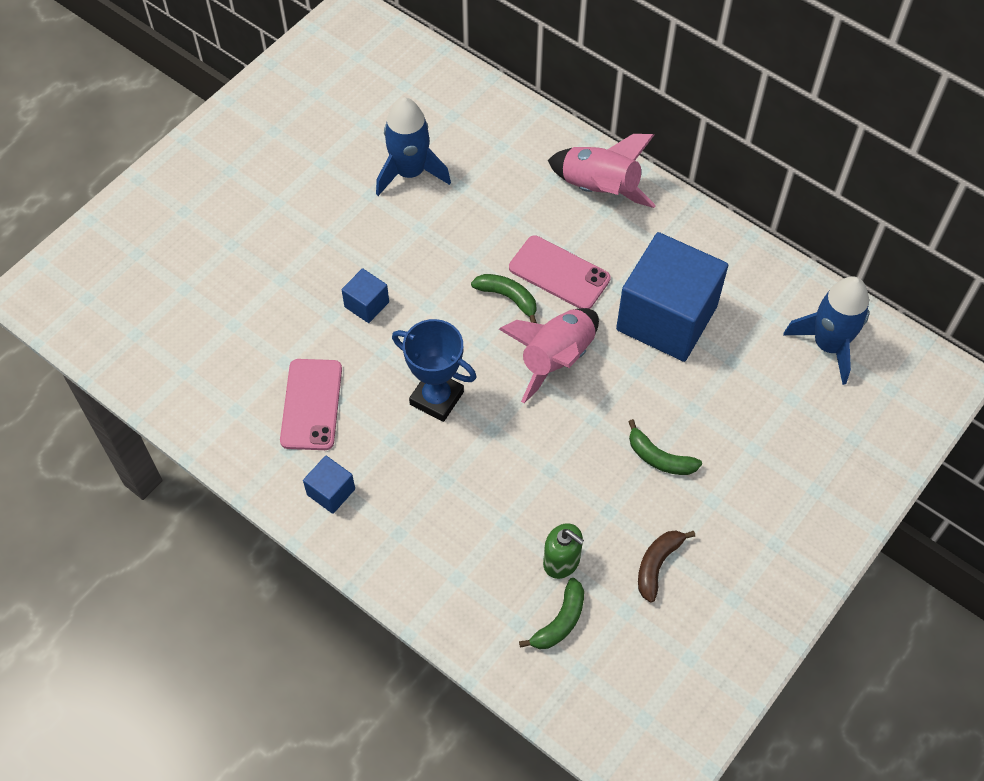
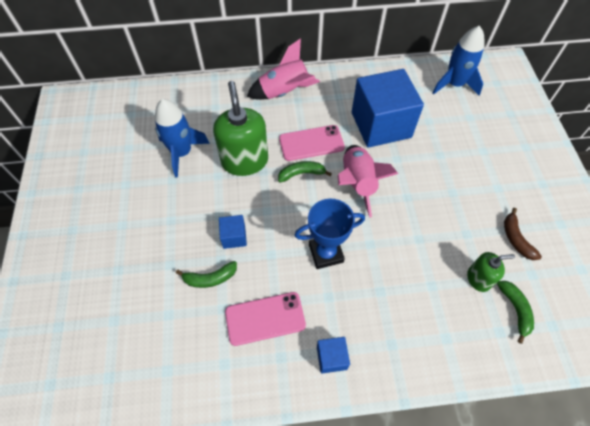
camera: 45 degrees left, 0 degrees up
(311, 404) = (265, 318): pink phone -> pink phone turned 60 degrees counterclockwise
(464, 234) = (245, 161): none -> green soap dispenser
(659, 458) = (455, 189): green banana -> green banana (210, 278)

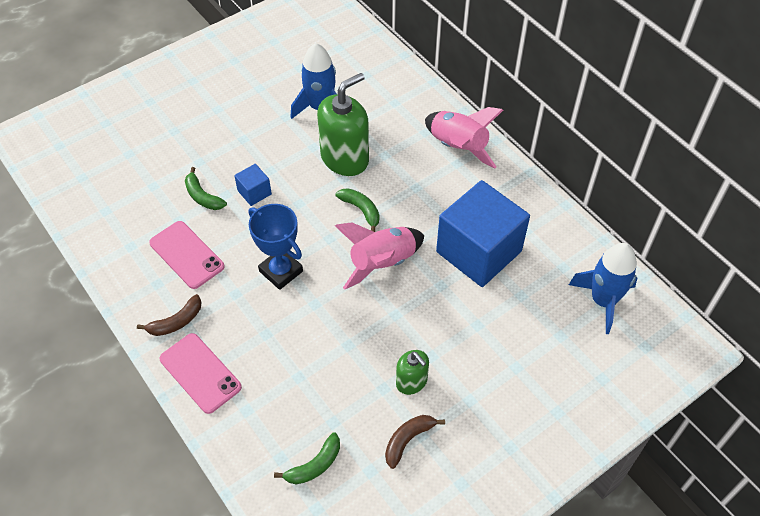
camera: 60 degrees right, 5 degrees down
(311, 143) = (406, 201): pink phone -> pink phone (200, 373)
(331, 358) = (176, 322): blue cube -> brown banana
(478, 278) = (332, 418): green soap dispenser -> green soap dispenser (411, 382)

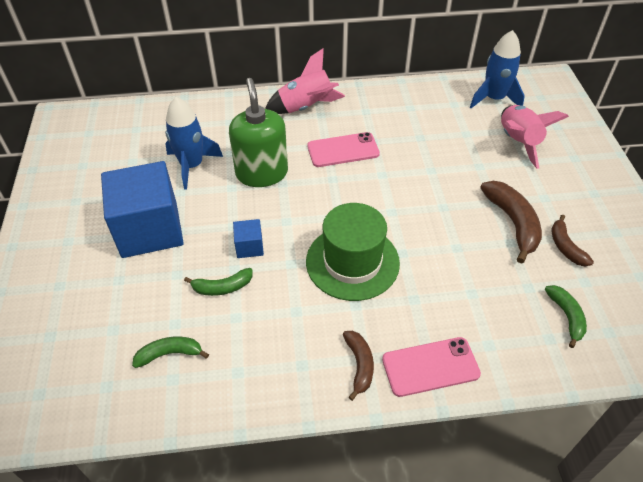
camera: 60 degrees left, 5 degrees down
(187, 255) = (284, 326): pink phone -> pink phone (343, 150)
(281, 271) = (352, 262): blue trophy -> green hat
(361, 210) = (325, 185): green banana -> green banana (170, 354)
(382, 263) = (388, 194): pink rocket -> pink rocket (517, 142)
(411, 382) = (512, 223): green soap dispenser -> brown banana
(478, 251) = (413, 138): blue cube -> blue cube (150, 229)

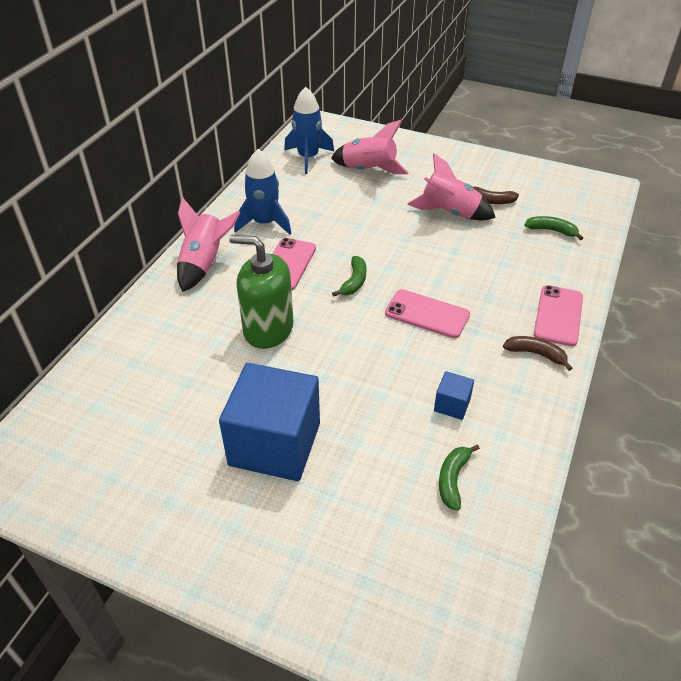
camera: 60 degrees left, 5 degrees down
(192, 166) = (208, 378): blue rocket -> blue rocket (265, 223)
(222, 287) = (396, 411): green banana -> green banana (354, 282)
(249, 247) = (359, 374): blue cube -> blue cube (452, 405)
(352, 262) = (427, 314): green hat -> pink phone
(512, 223) = (450, 213): brown banana -> pink rocket

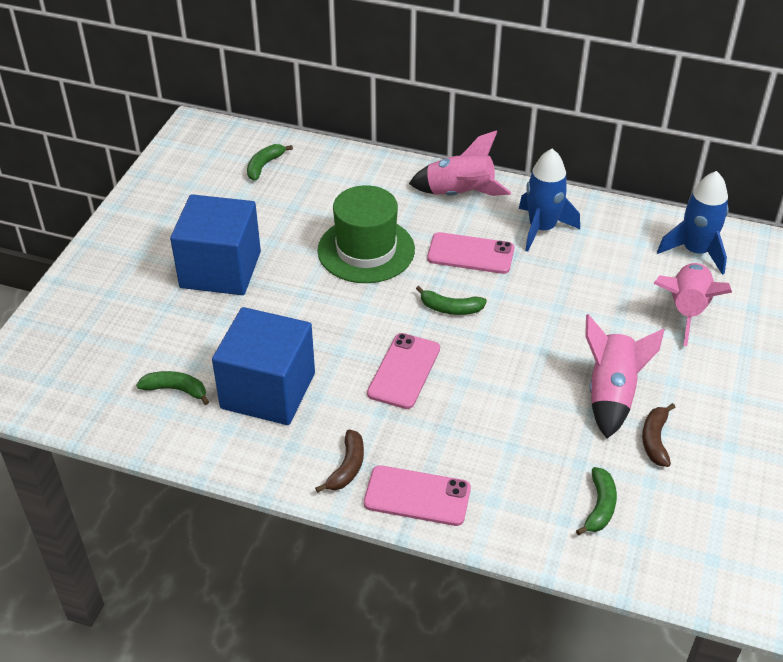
camera: 85 degrees right, 0 degrees up
(104, 405) = (264, 166): none -> green banana
(268, 329) = (366, 250): green soap dispenser -> green hat
(452, 405) = (268, 391): blue cube -> blue cube, size x2.35

